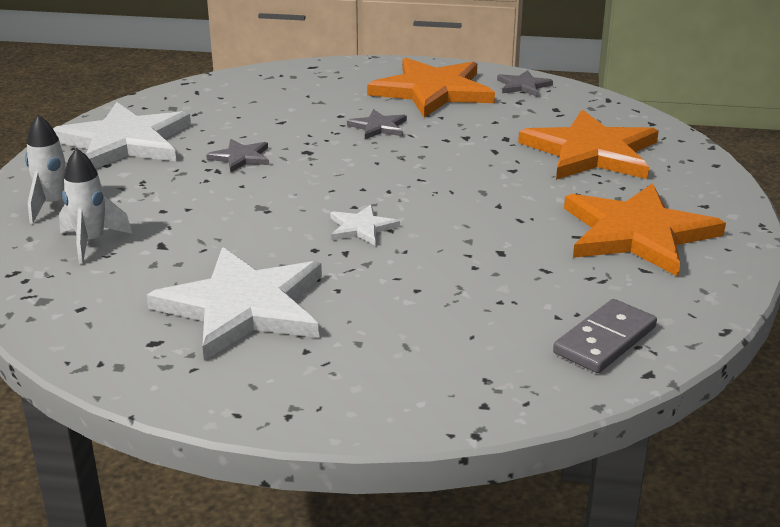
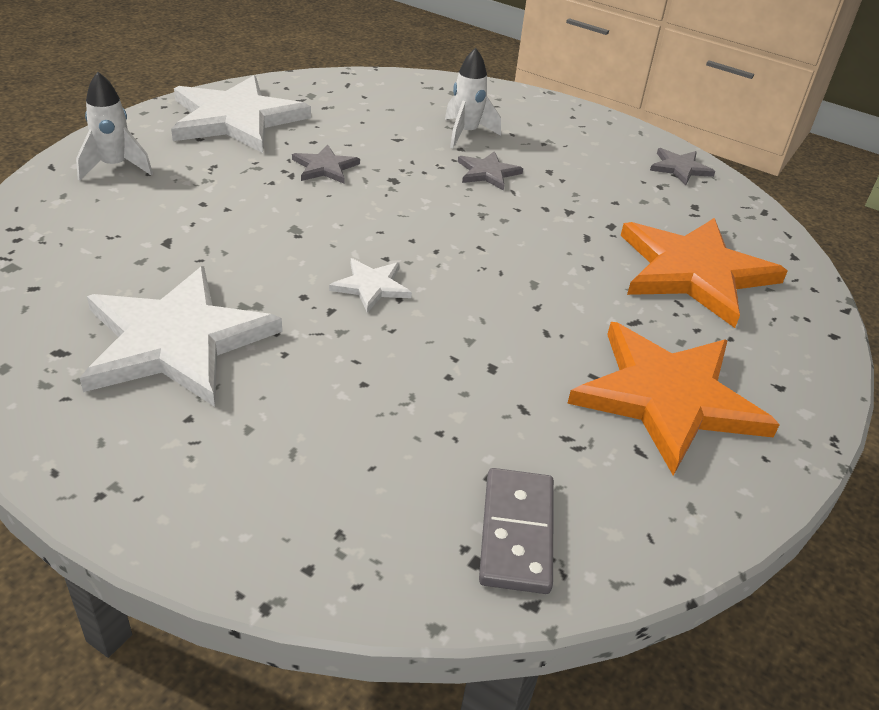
camera: 20 degrees right, 10 degrees up
(91, 242) = (109, 218): white rocket -> white rocket (466, 133)
(433, 91) = (577, 147): orange star -> none
(604, 340) = (516, 533): grey domino -> grey domino turned 60 degrees counterclockwise

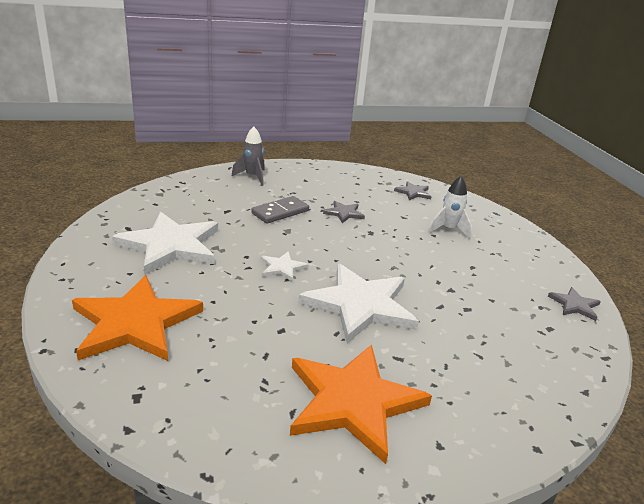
camera: 45 degrees right, 10 degrees down
(115, 167) = (252, 177): white rocket -> grey rocket
(236, 119) = (334, 179): white star -> white star (360, 305)
(487, 173) = (430, 251): grey star -> grey star (413, 192)
(516, 533) = (171, 398): grey domino -> grey domino (280, 212)
(694, 272) = (485, 358): orange star -> orange star (135, 323)

